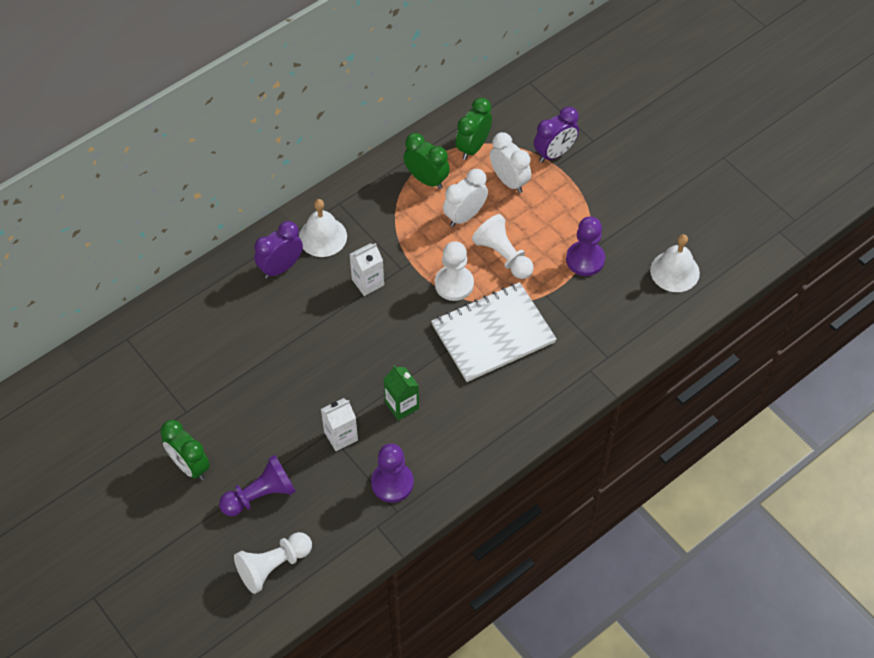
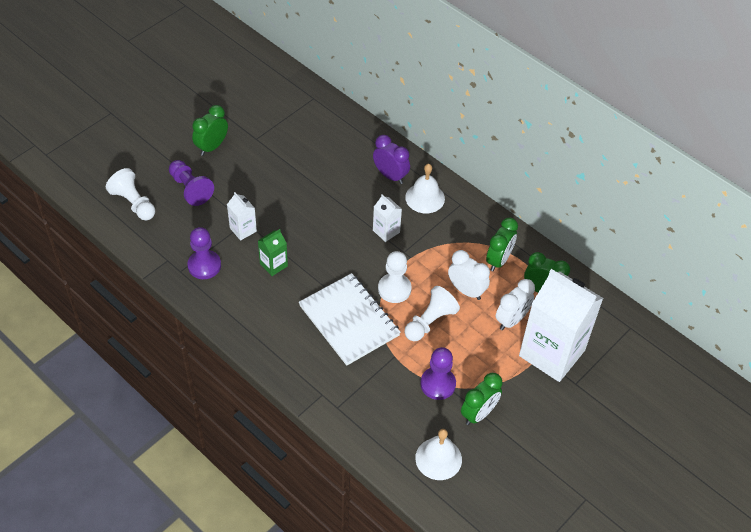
camera: 80 degrees right, 5 degrees down
(554, 153) = (552, 353): purple clock -> white carton
(623, 229) = (478, 413): none -> green clock

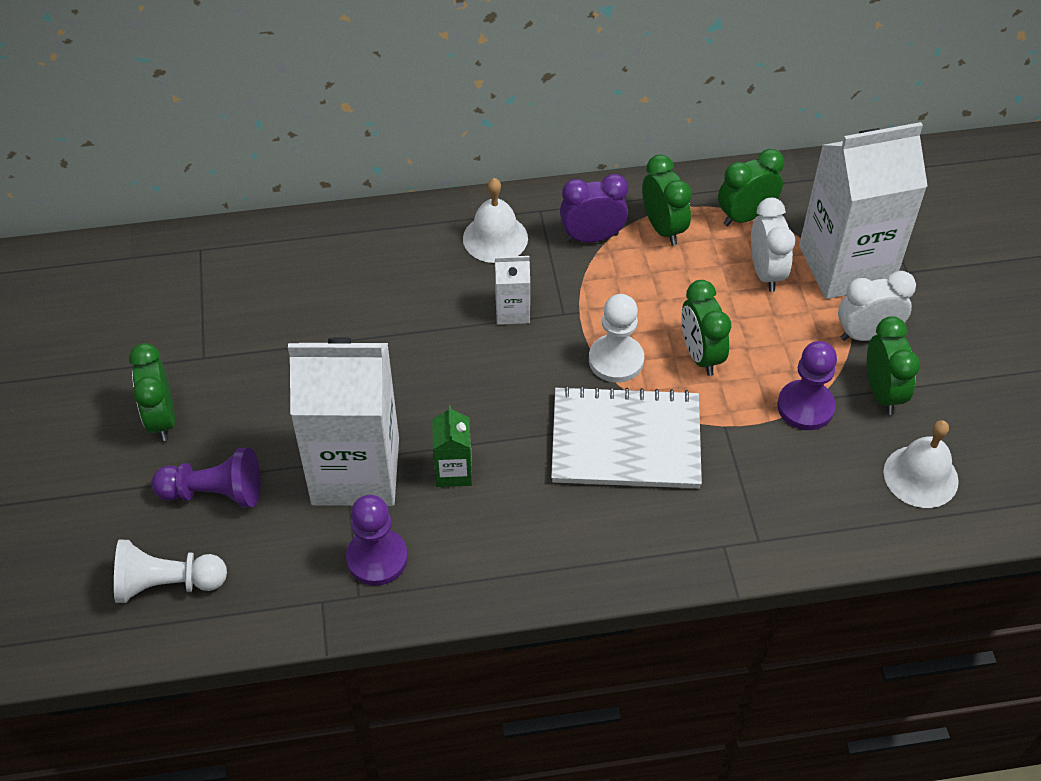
camera: 50 degrees left, 0 degrees up
(243, 229) = (356, 471): white carton -> white carton, size x2.30
(390, 176) = (423, 250): purple clock -> purple clock (592, 237)
(430, 322) = (700, 355): white pawn -> green clock
(466, 290) = (682, 288): white clock -> white clock (866, 334)

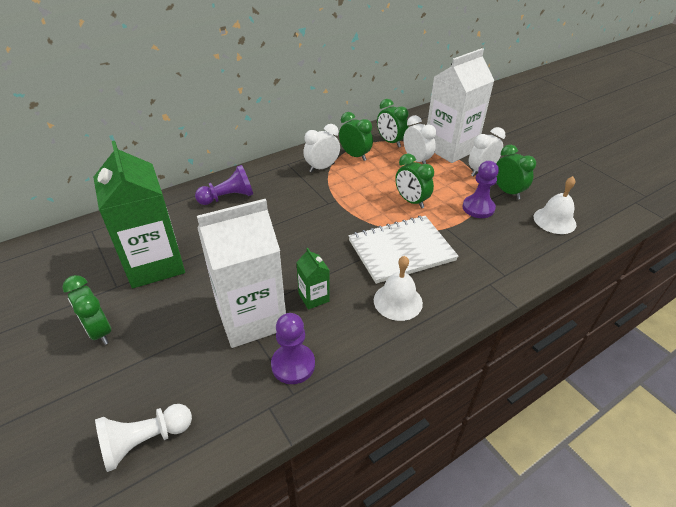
camera: 25 degrees left, 10 degrees down
(214, 493) = (157, 364): purple pawn -> purple pawn (228, 197)
(264, 338) = (154, 264): none -> green carton
(495, 238) = (270, 181): white bell -> white bell (398, 301)
(512, 311) = (300, 209): white carton -> none
(592, 237) = (322, 168): purple clock -> white clock
(616, 360) = (370, 215): white pawn -> none
(745, 216) = (390, 142): green clock -> green clock turned 75 degrees counterclockwise

